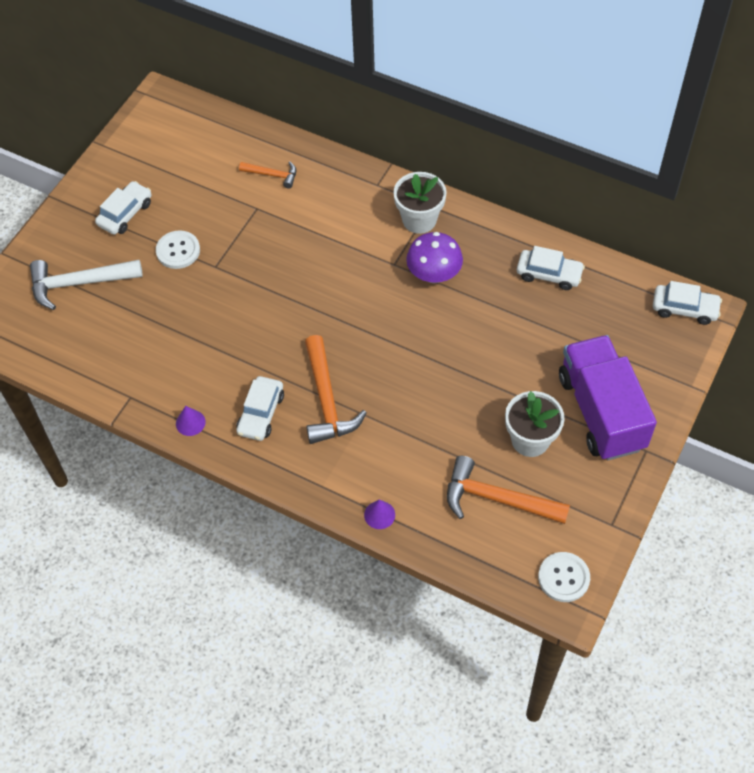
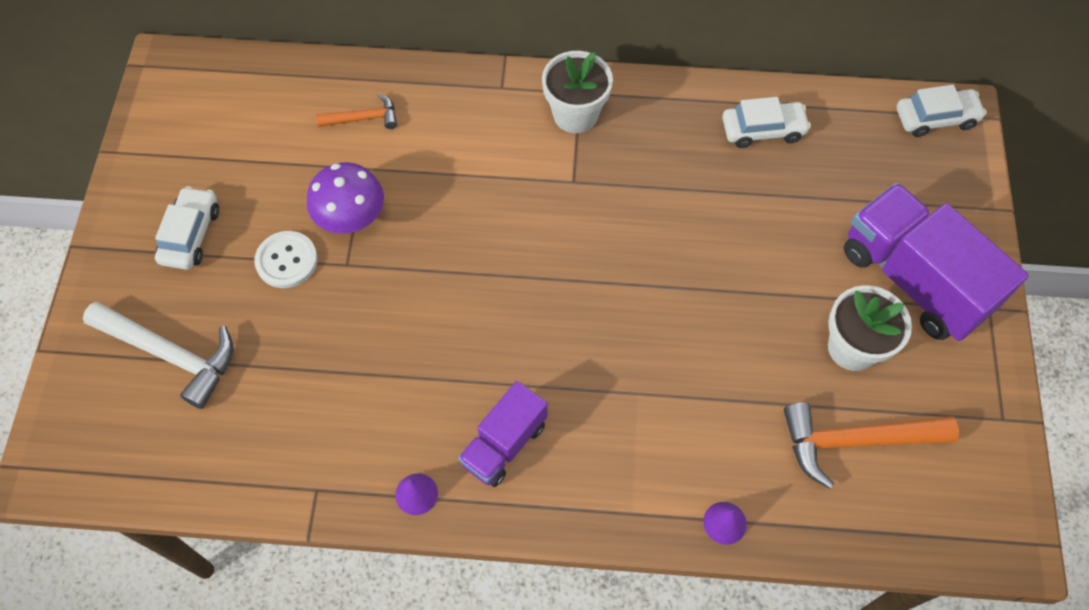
camera: 25 degrees left, 5 degrees up
(79, 283) = (170, 354): white hammer -> white hammer turned 120 degrees counterclockwise
(261, 413) = (504, 444): white car -> purple truck
(327, 400) = (580, 391): orange hammer -> none
(434, 274) = (628, 177): purple mushroom -> purple mushroom (351, 218)
(563, 578) = (987, 513): white button -> none

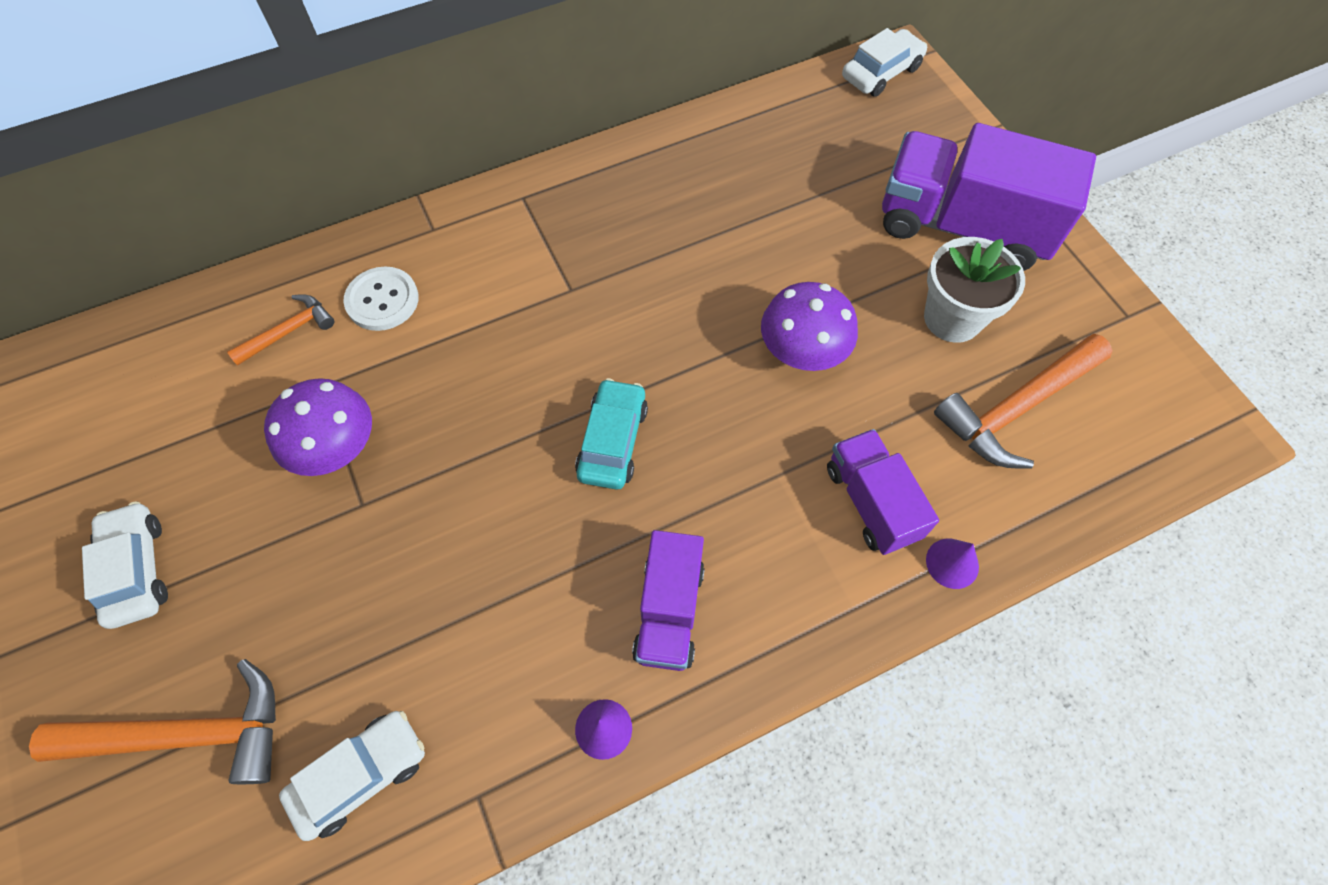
camera: 30 degrees left, 0 degrees up
(170, 354) = (187, 734): white hammer -> orange hammer
(287, 260) = (283, 538): white button -> white button (382, 300)
(536, 308) = (613, 441): none -> turquoise car
(575, 114) = (531, 221): white flower pot -> none
(694, 449) = (871, 502): none -> purple truck
(715, 314) = (802, 352): none -> purple mushroom
(763, 130) = (731, 152): white car -> white car (361, 775)

